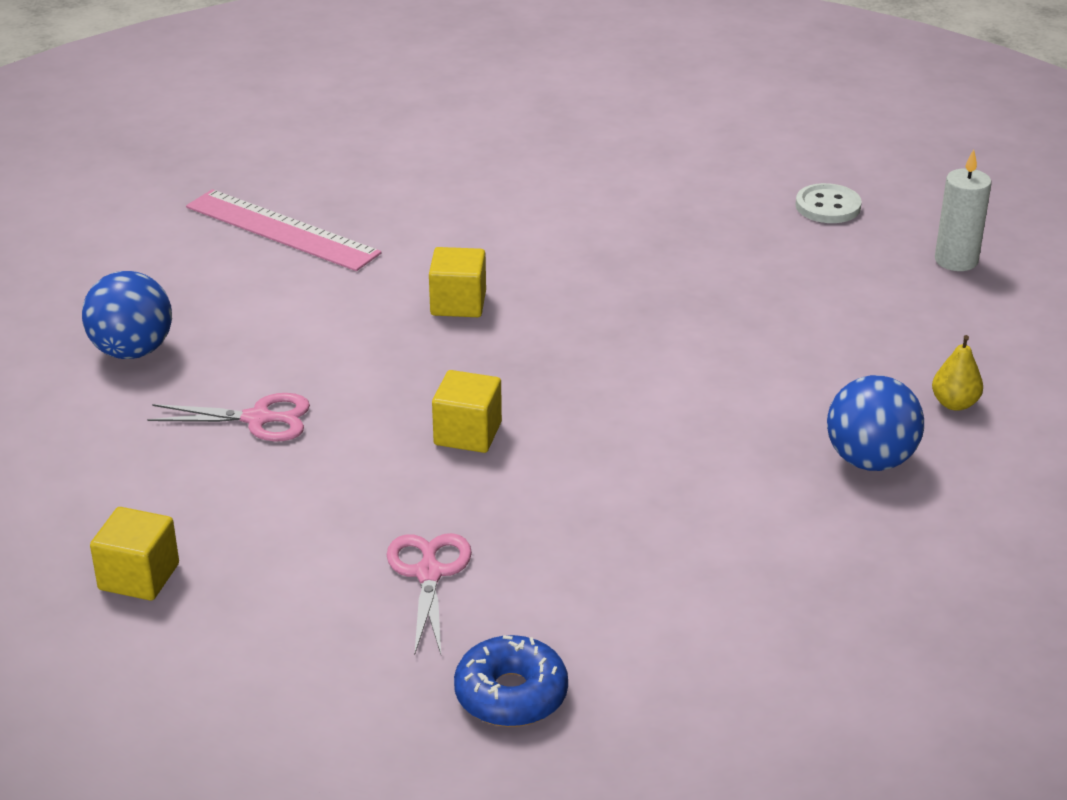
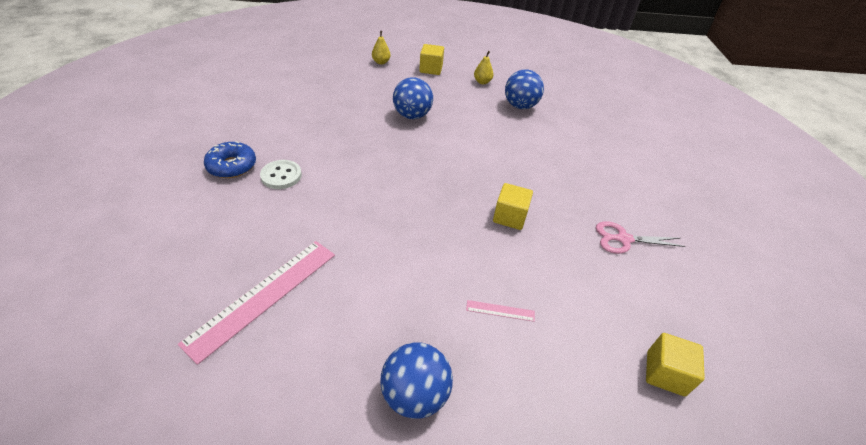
camera: 90 degrees left, 10 degrees up
(258, 419) = (500, 310): pink scissors -> pink ruler
(458, 303) = (384, 211): yellow cube -> yellow cube (431, 69)
(511, 695) = (693, 218): blue donut -> blue donut (232, 166)
(753, 313) = (412, 115): none -> blue ball
(828, 206) = (325, 82): white button -> white button (281, 176)
(956, 260) = (381, 62): white candle -> yellow pear

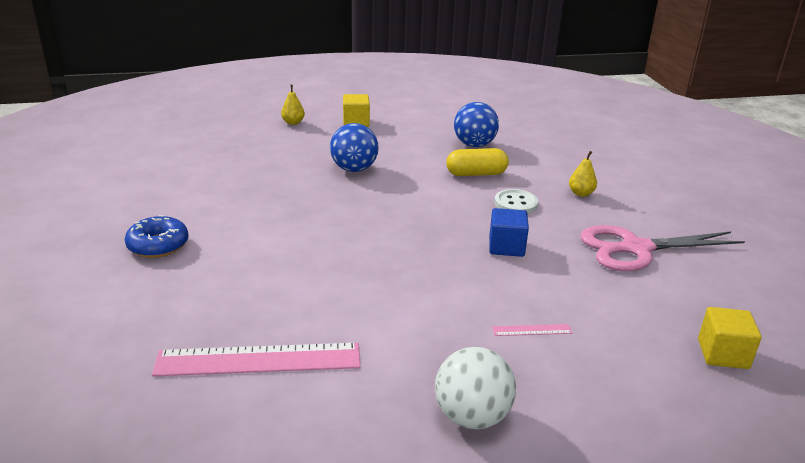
camera: 10 degrees left, 15 degrees down
(264, 296) = (258, 360): pink ruler -> pink ruler turned 60 degrees clockwise
(281, 176) = (224, 246): white button -> white button (515, 203)
(415, 394) = (472, 416): blue ball -> white ball
(482, 82) = (421, 128): yellow pear -> yellow pear (581, 193)
(509, 217) = (506, 247): yellow cube -> blue cube
(511, 136) = (476, 174): none -> yellow capsule
(623, 239) = (635, 249): pink scissors -> pink scissors, size x1.66

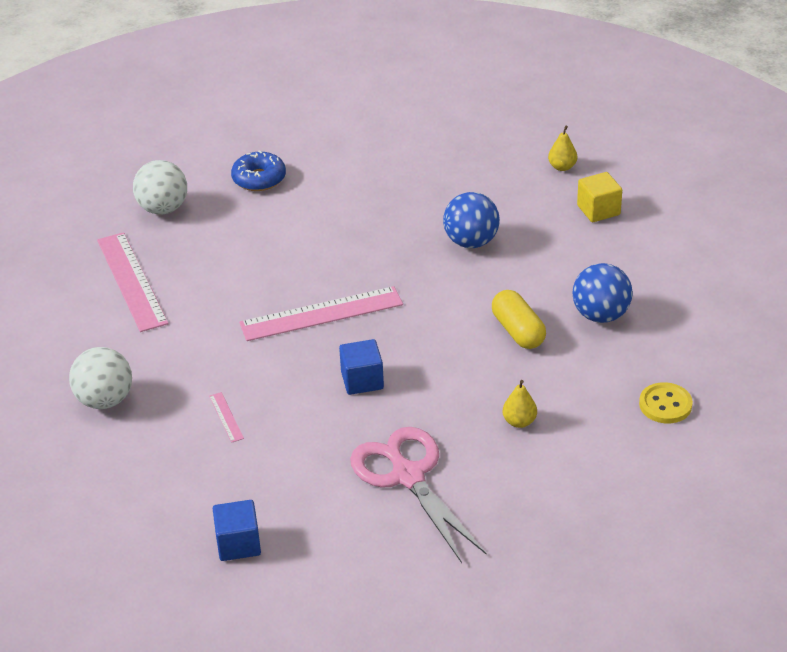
camera: 75 degrees right, 10 degrees up
(142, 314) = (163, 209): none -> white ball
(402, 250) = (321, 314): none -> pink ruler
(515, 203) = (461, 373): white button -> none
(577, 146) = (665, 405): none -> yellow button
(723, 354) = (238, 544): yellow cube -> blue cube

